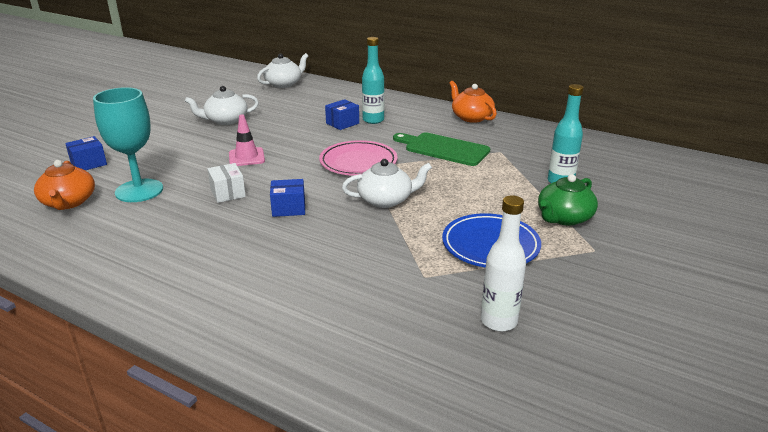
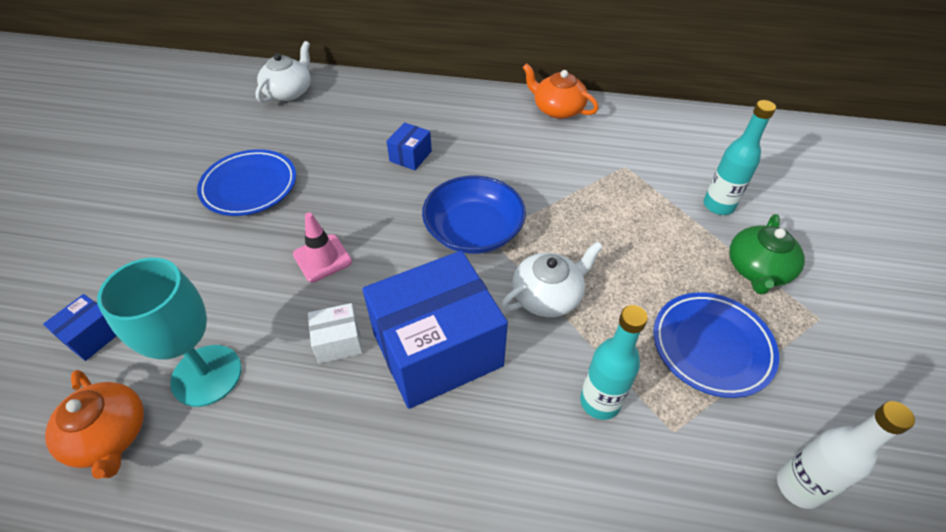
camera: 20 degrees left, 20 degrees up
(225, 120) = (249, 186): white teapot -> blue plate
(228, 193) = (338, 342): white box -> white box turned 60 degrees counterclockwise
(288, 208) = (437, 350): blue box -> blue box, size x2.34
(358, 162) = (473, 230): pink plate -> blue bowl
(373, 120) = (445, 141): turquoise bottle -> turquoise bottle (600, 402)
(443, 149) = (559, 177): green cutting board -> none

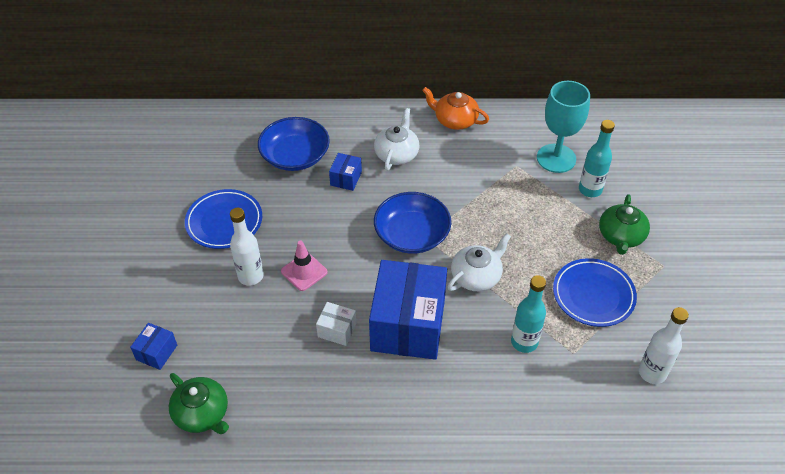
camera: 10 degrees left, 0 degrees up
(109, 436) = (202, 413): orange teapot -> green teapot
(207, 375) = (252, 366): turquoise goblet -> turquoise goblet (556, 158)
(254, 254) = (250, 276): none -> white bottle
(289, 91) = (223, 131): white teapot -> white teapot (397, 154)
(338, 342) = (337, 330): white box -> white box turned 45 degrees clockwise
(359, 125) = (295, 156): none -> blue bowl
(437, 350) = (408, 325): blue box -> blue box turned 45 degrees counterclockwise

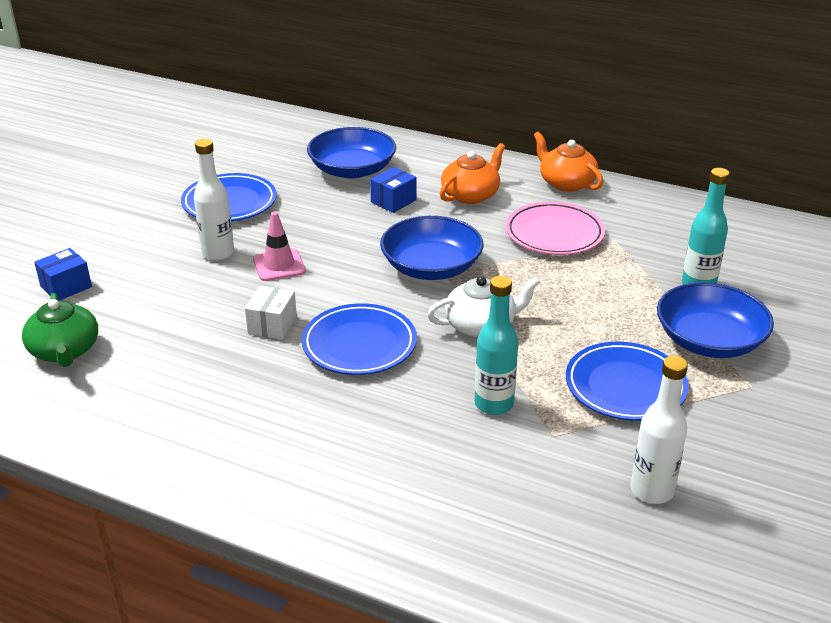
camera: 25 degrees right, 15 degrees down
(337, 330) = (272, 325): white box -> white box turned 60 degrees clockwise
(397, 154) = (471, 195): white teapot -> orange teapot
(408, 325) = (359, 345): blue box -> blue plate
(475, 173) = (554, 234): none -> pink plate
(556, 158) = (673, 246): turquoise goblet -> none
(621, 236) = (709, 340): green teapot -> blue bowl

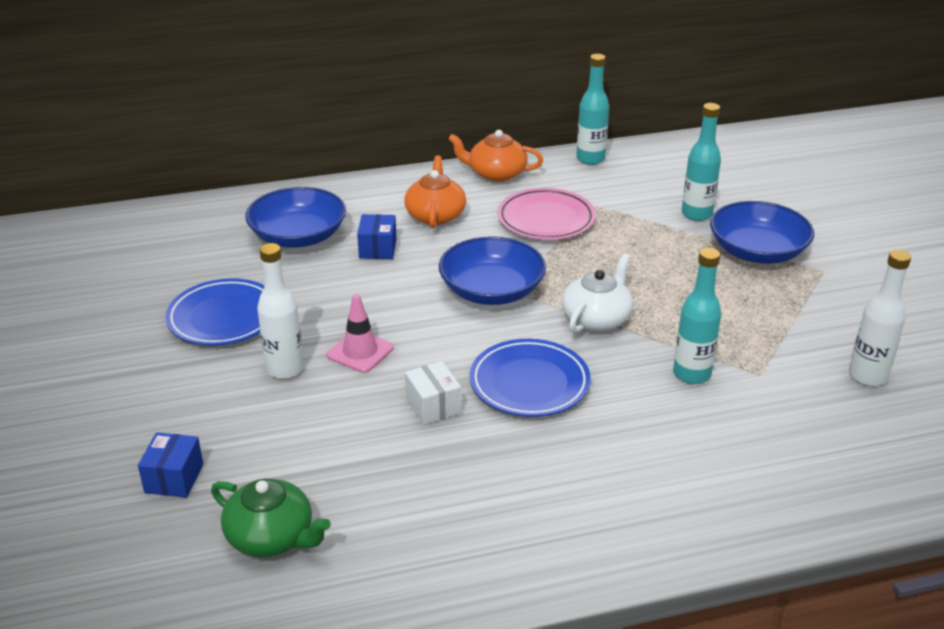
camera: 40 degrees left, 0 degrees up
(625, 386) = (754, 312): blue plate -> none
(667, 202) = (590, 159): none -> turquoise bottle

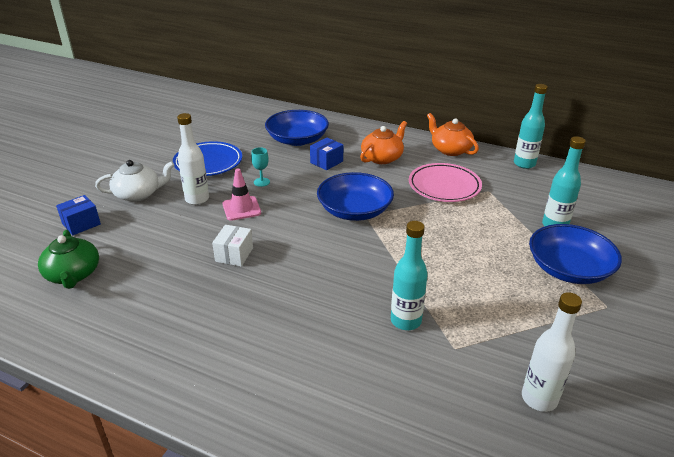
camera: 40 degrees right, 0 degrees up
(335, 309) = (261, 182): none -> turquoise goblet
(529, 383) = (300, 271): blue plate -> none
(597, 318) = (393, 255): white teapot -> white teapot (138, 194)

